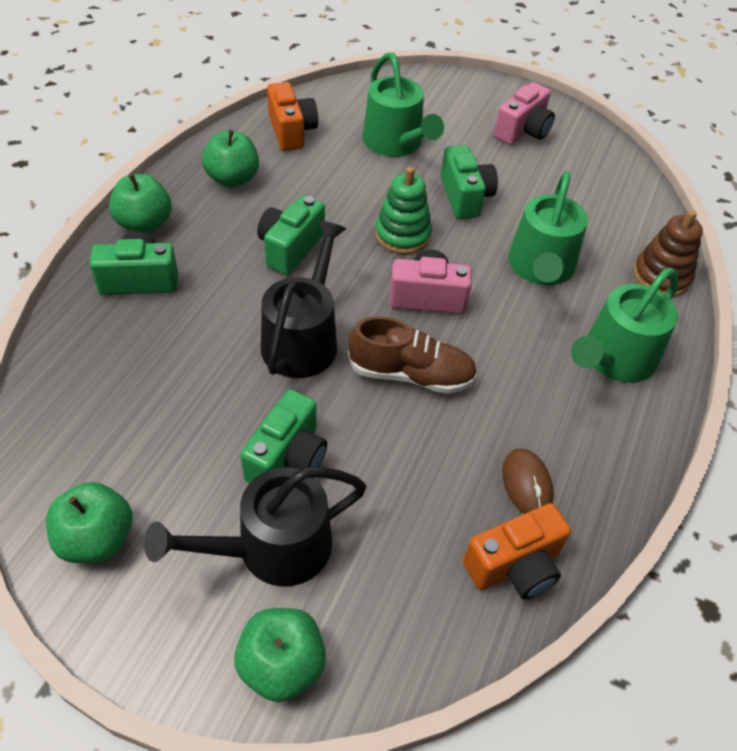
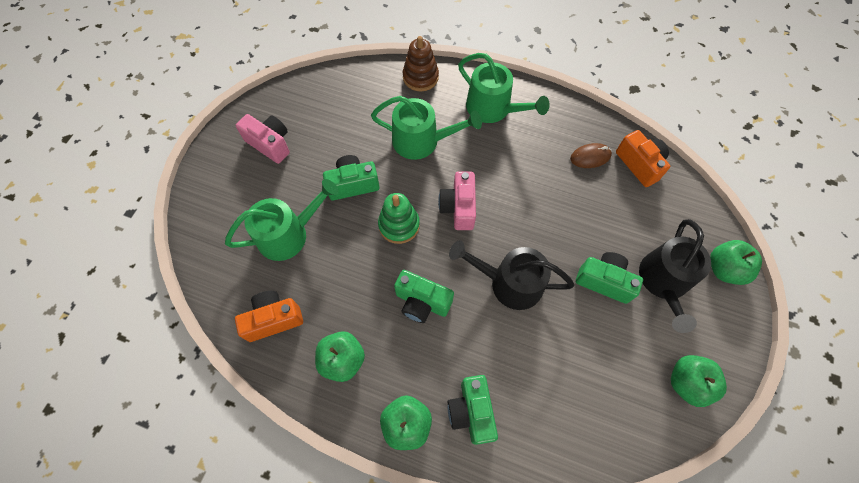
camera: 90 degrees left, 15 degrees up
(272, 548) = (663, 282): black watering can -> black watering can turned 45 degrees clockwise
(411, 374) = (526, 216): brown shoe -> none

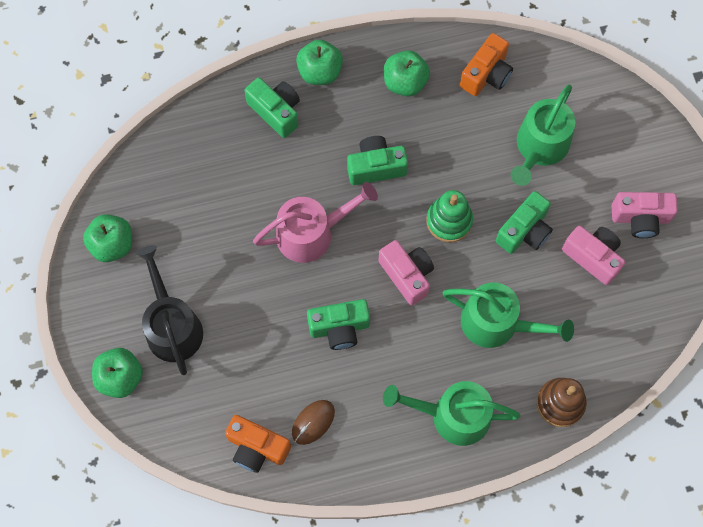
camera: 145 degrees right, 5 degrees up
(323, 141) = (593, 257): none -> pink camera
(421, 141) = (497, 323): green watering can -> green watering can turned 135 degrees counterclockwise
(509, 283) = (311, 233): black watering can -> pink watering can
(604, 281) = (227, 290): green camera -> green camera (339, 328)

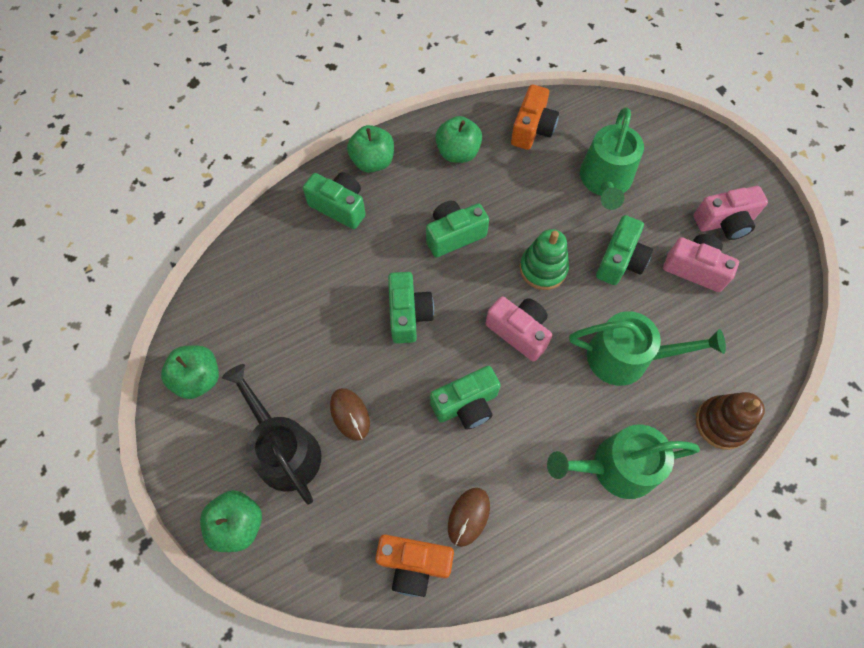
camera: 15 degrees left, 5 degrees down
(235, 310) = (350, 414): none -> brown mouse
(311, 233) = (408, 314): pink watering can -> green camera

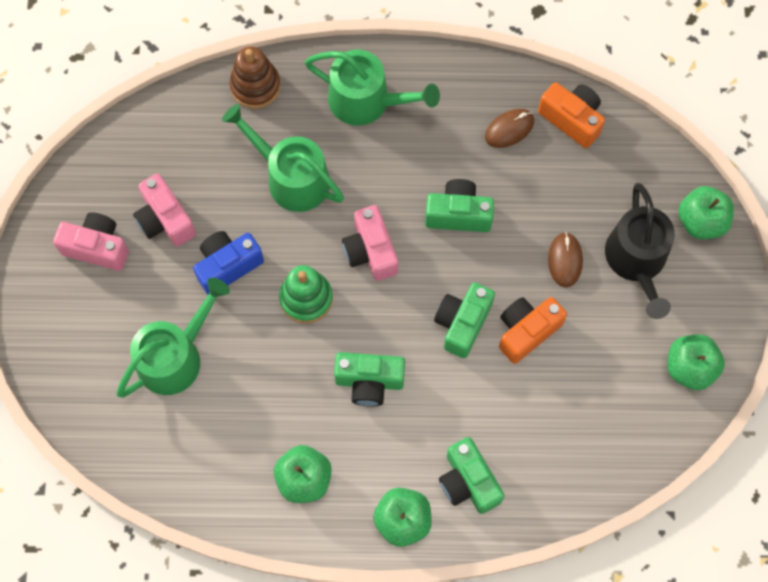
camera: 150 degrees left, 5 degrees up
(532, 129) = (204, 463): orange camera -> orange camera (526, 331)
(620, 261) = (228, 266): green camera -> blue camera

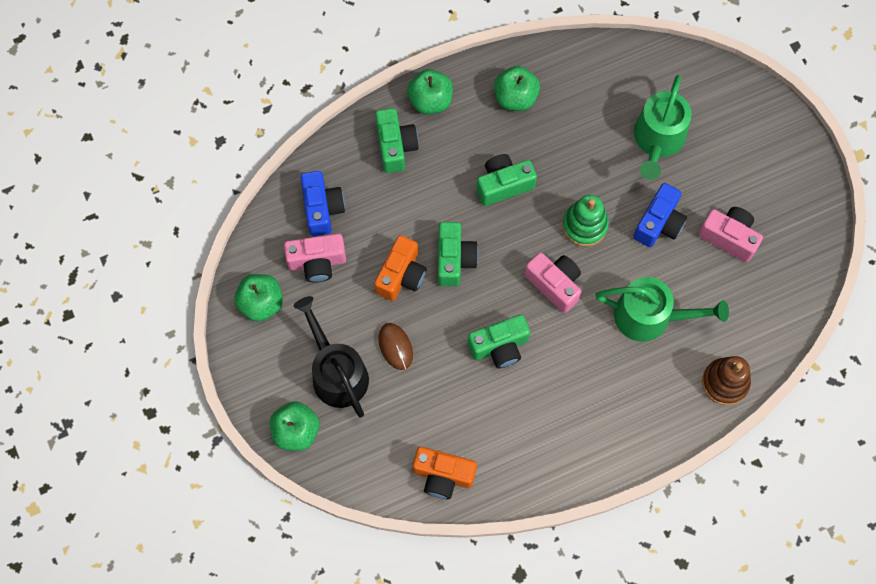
camera: 155 degrees right, 0 degrees up
(97, 247) = (767, 193): pink camera -> pink camera (317, 262)
(366, 101) = (625, 412): green watering can -> none
(468, 482) = (395, 146): green camera -> green camera turned 45 degrees clockwise
(509, 129) = (492, 441): brown mouse -> none
(582, 445) = (322, 209): none -> blue camera

